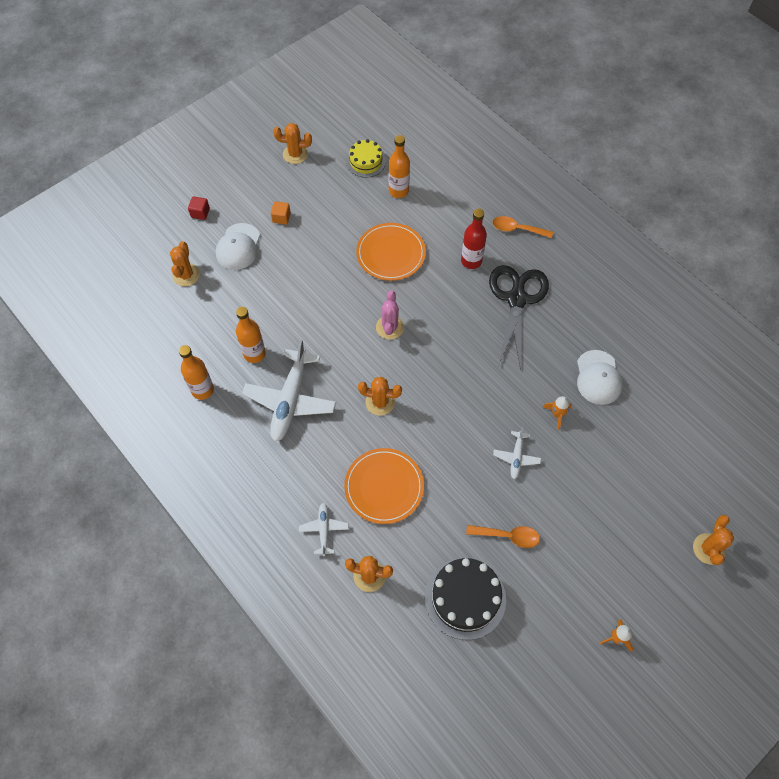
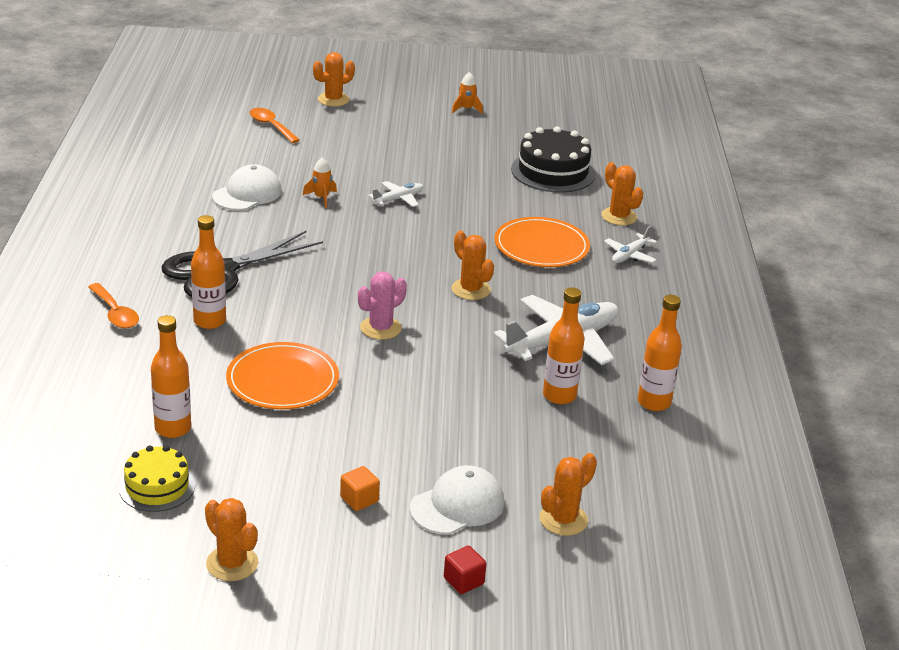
camera: 140 degrees left, 30 degrees down
(471, 261) = (209, 321): red bottle -> orange bottle
(508, 536) = (473, 175): orange spoon -> orange spoon (271, 126)

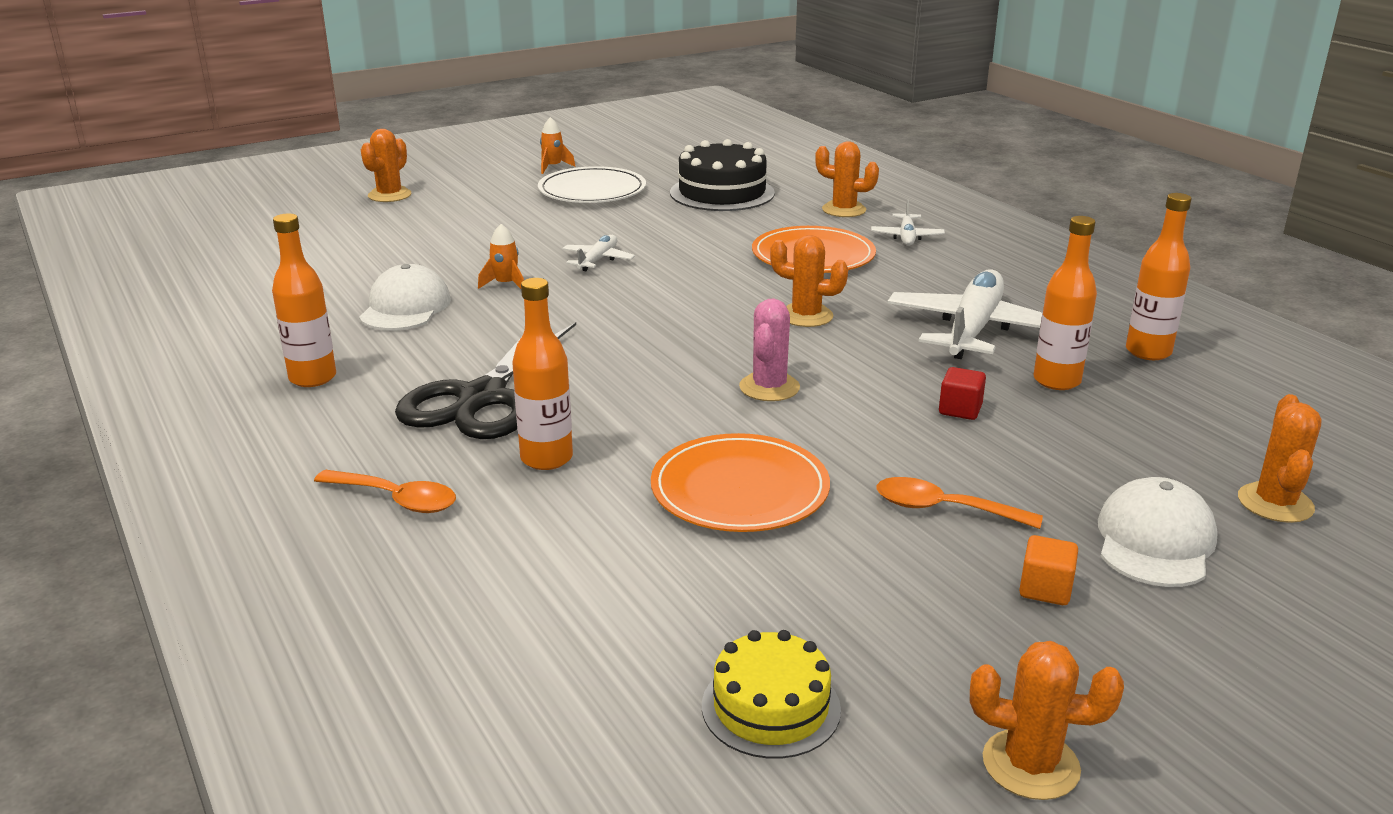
camera: 30 degrees left, 5 degrees down
(173, 428) = (681, 614): orange bottle -> orange bottle (312, 378)
(271, 126) = (345, 236): orange spoon -> orange spoon (943, 509)
(463, 581) = (1309, 628): red cube -> red cube (960, 410)
(467, 139) = (592, 190): none -> white plate

